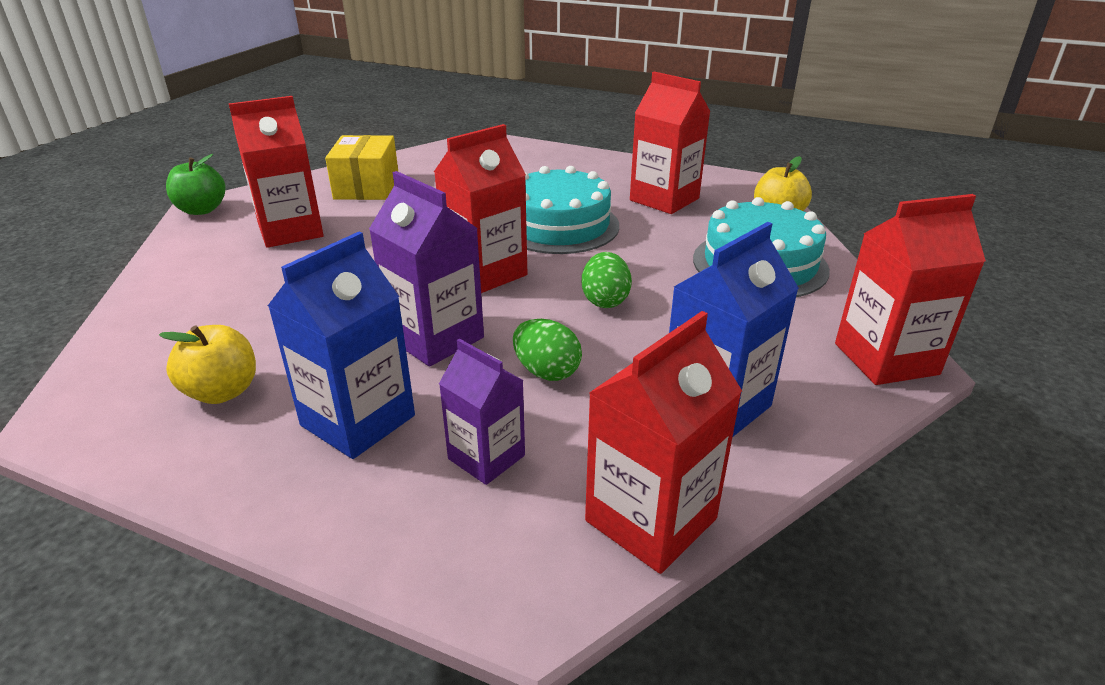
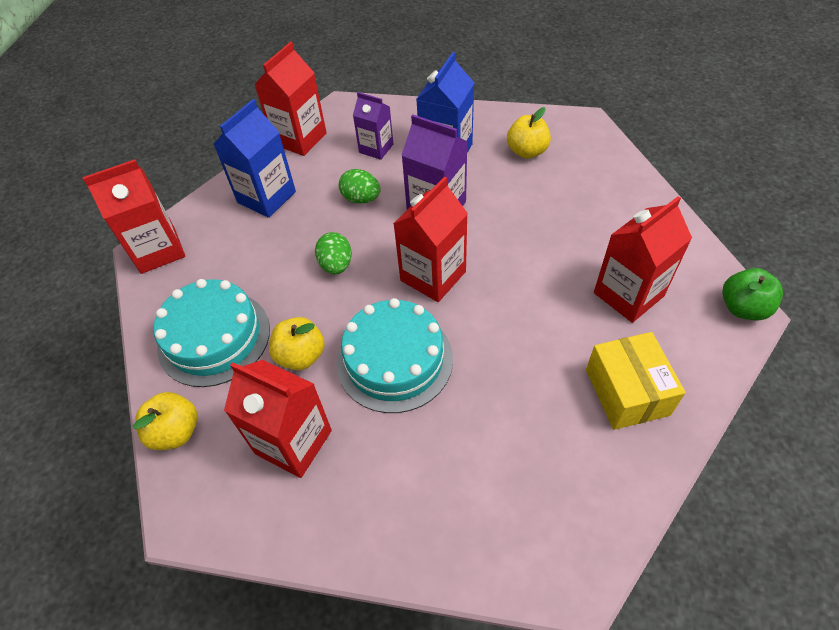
camera: 170 degrees right, 20 degrees up
(656, 239) = (301, 356): none -> yellow apple

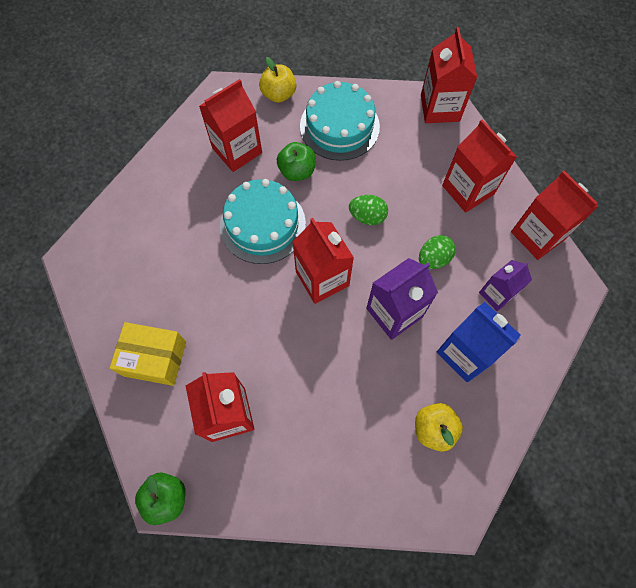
camera: 110 degrees right, 15 degrees up
(266, 197) = (468, 190): blue carton -> red carton
(301, 356) = (297, 171): yellow apple -> green apple

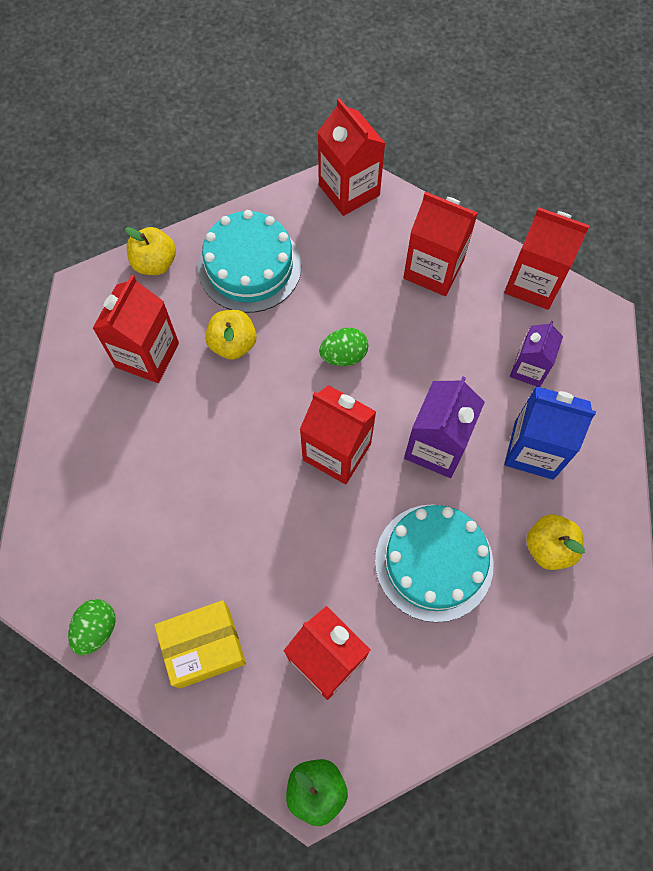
camera: 30 degrees left, 0 degrees up
(262, 224) = (232, 426): turquoise cake -> turquoise cake (434, 562)
(297, 171) = (233, 344): green apple -> yellow apple
(433, 258) = (442, 365): green egg -> green egg (97, 629)

